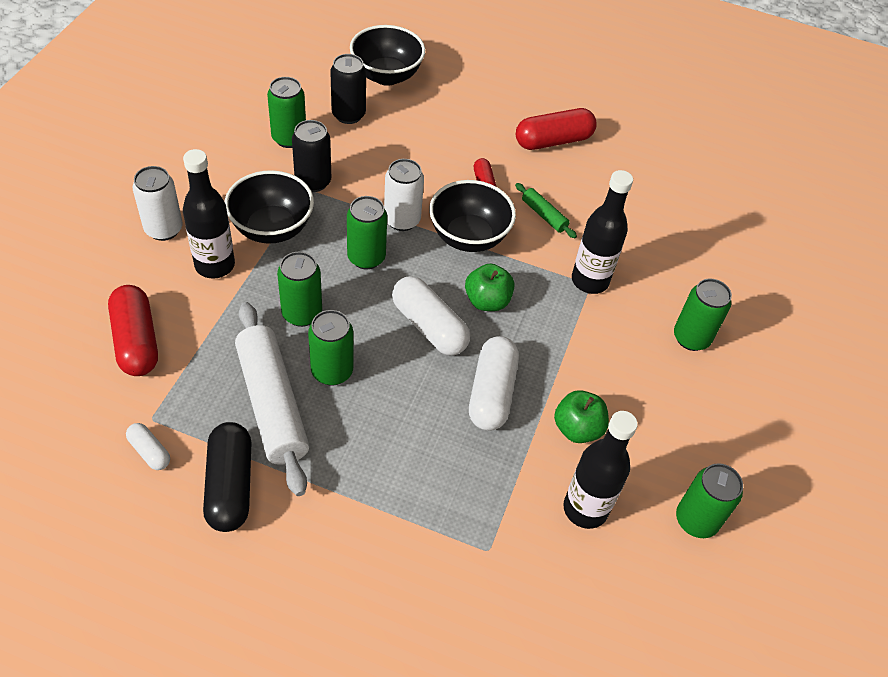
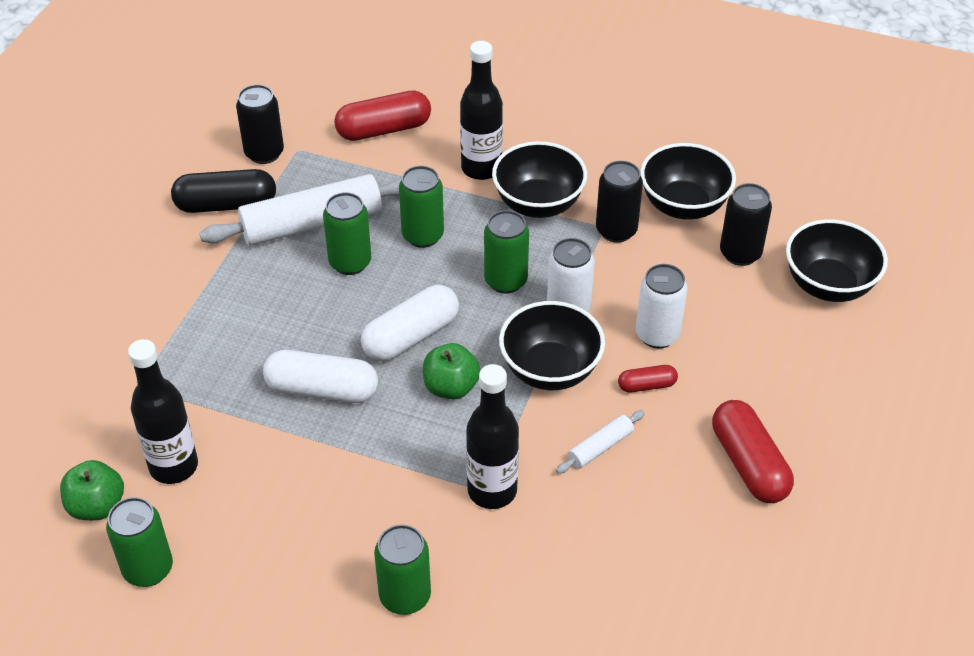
camera: 95 degrees right, 5 degrees down
(150, 451) = (264, 153): white capsule -> black can
(164, 229) = (525, 128): white can -> white can (657, 335)
(289, 138) = (683, 206): green can -> black bowl
(544, 215) = (600, 447): green rolling pin -> white rolling pin
(577, 429) = (273, 465): green apple -> green apple (97, 506)

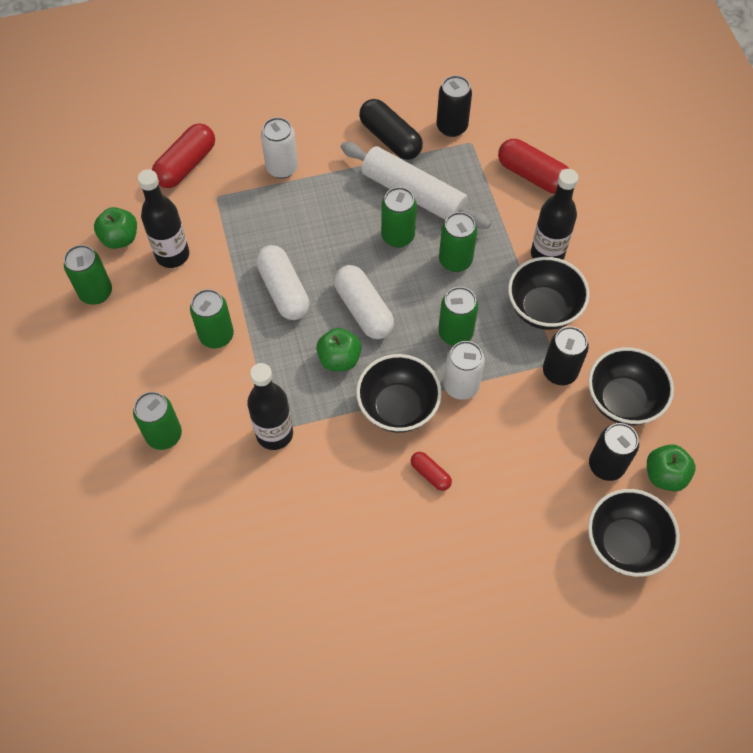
camera: 55 degrees right, 15 degrees up
(321, 480) = (216, 336): none -> green can
(411, 336) = (363, 310): white capsule -> white capsule turned 45 degrees clockwise
(600, 447) = (355, 476): white rolling pin -> none
(657, 335) = (481, 455): white can -> white can (282, 168)
(749, 464) = (410, 578): red capsule -> red capsule (186, 165)
(781, 221) = (665, 475): none -> green apple

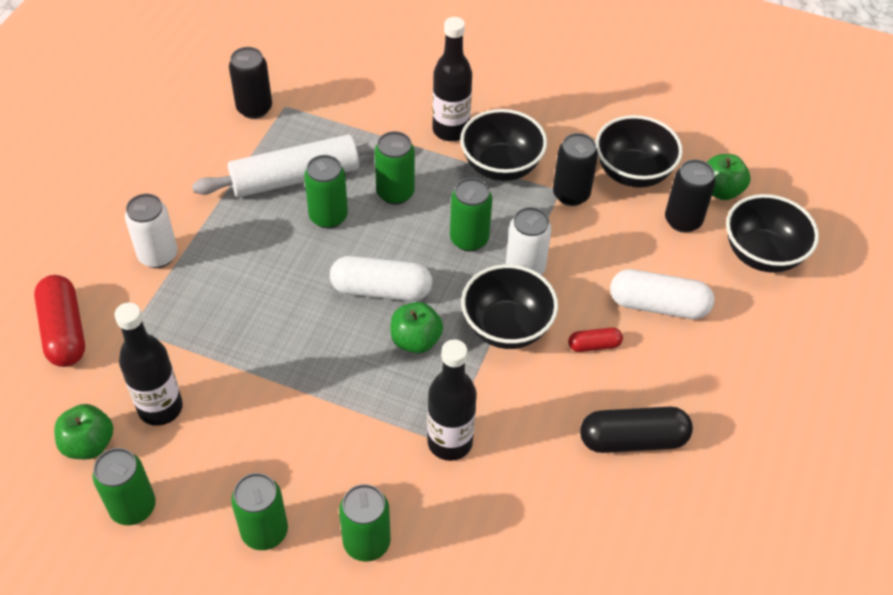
camera: 55 degrees left, 10 degrees down
(216, 336) = (295, 426): green can -> green can (264, 531)
(283, 290) = (298, 339): white capsule -> white capsule (658, 305)
(390, 139) = (218, 157): black capsule -> black capsule (633, 440)
(532, 175) = (363, 89): red capsule -> none

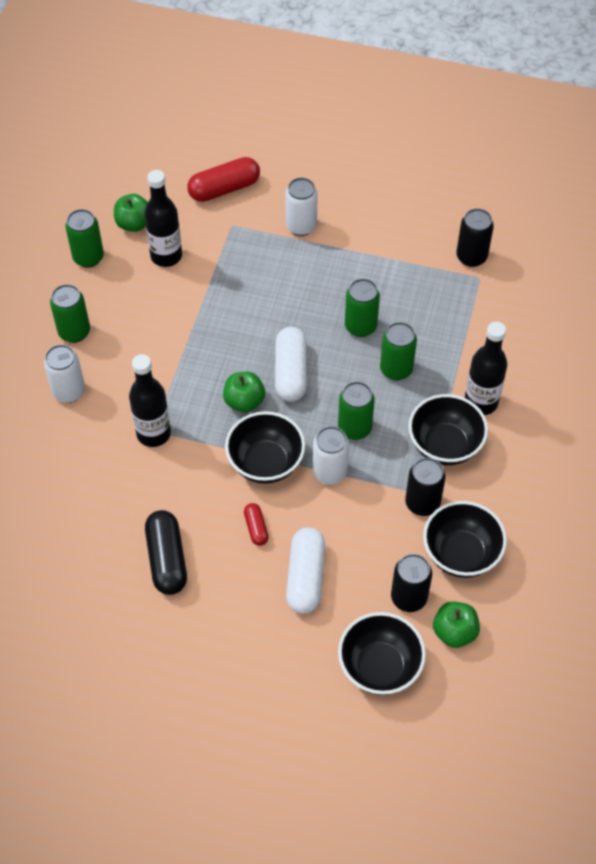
camera: 85 degrees right, 5 degrees up
(295, 178) = (398, 298): white rolling pin -> none
(366, 542) = (69, 391): green can -> white can

